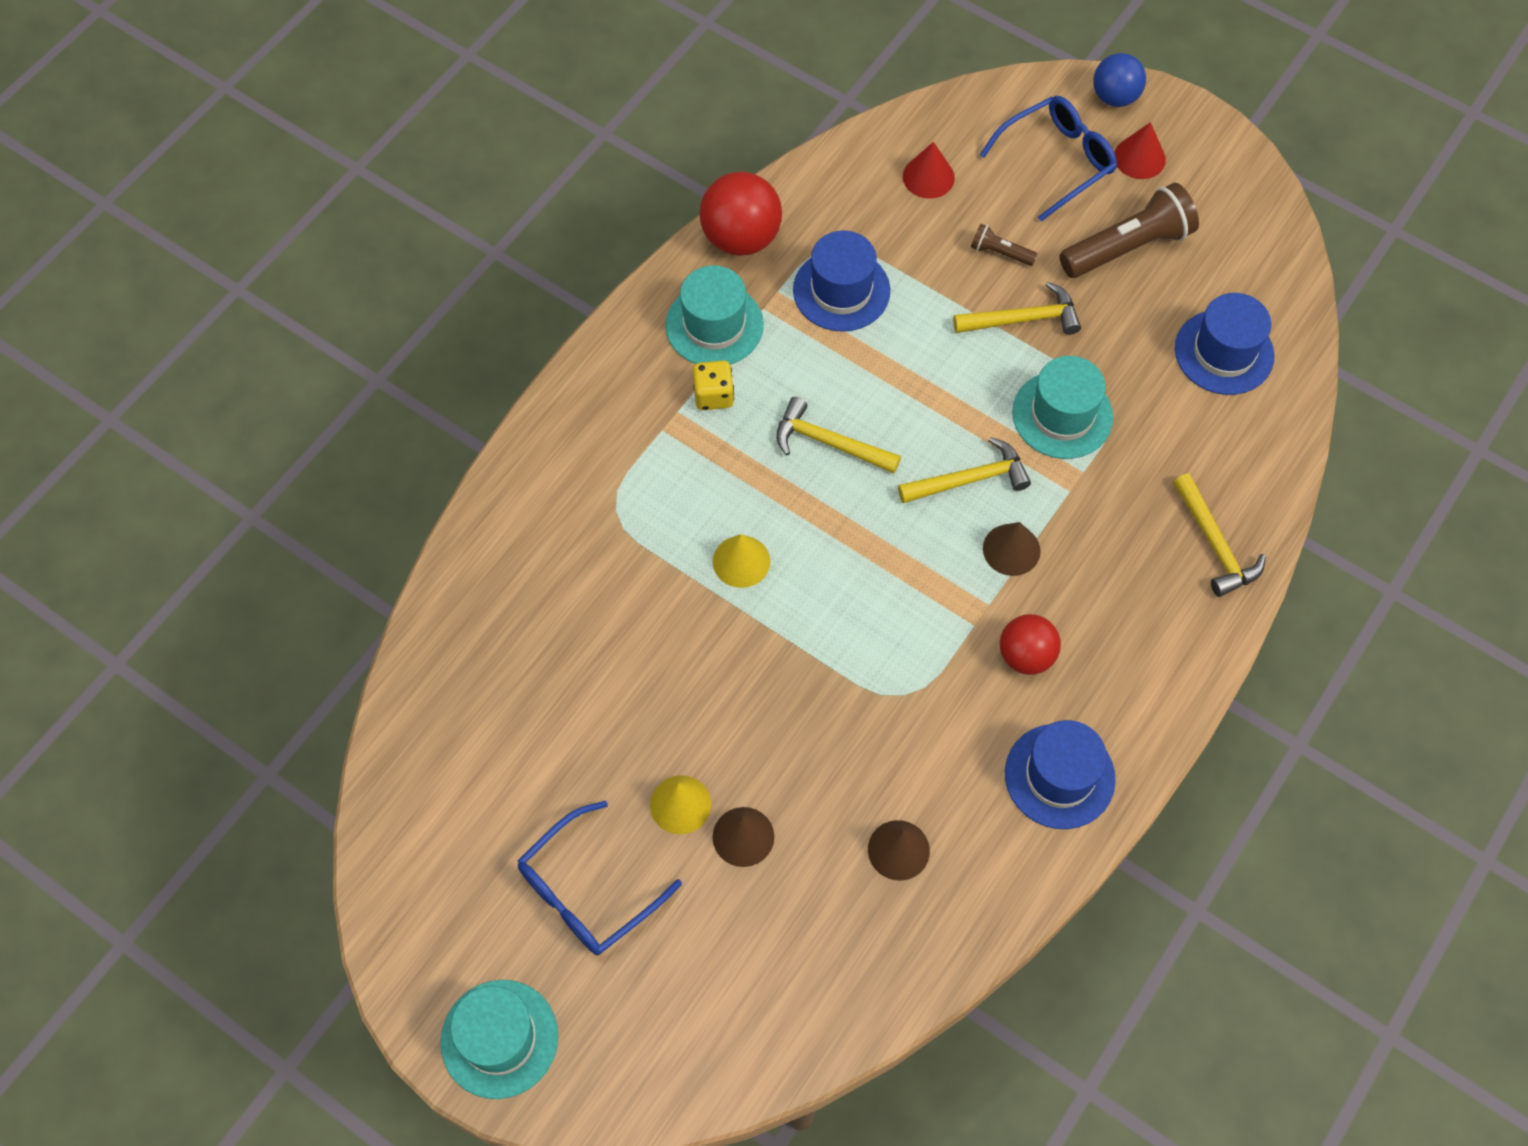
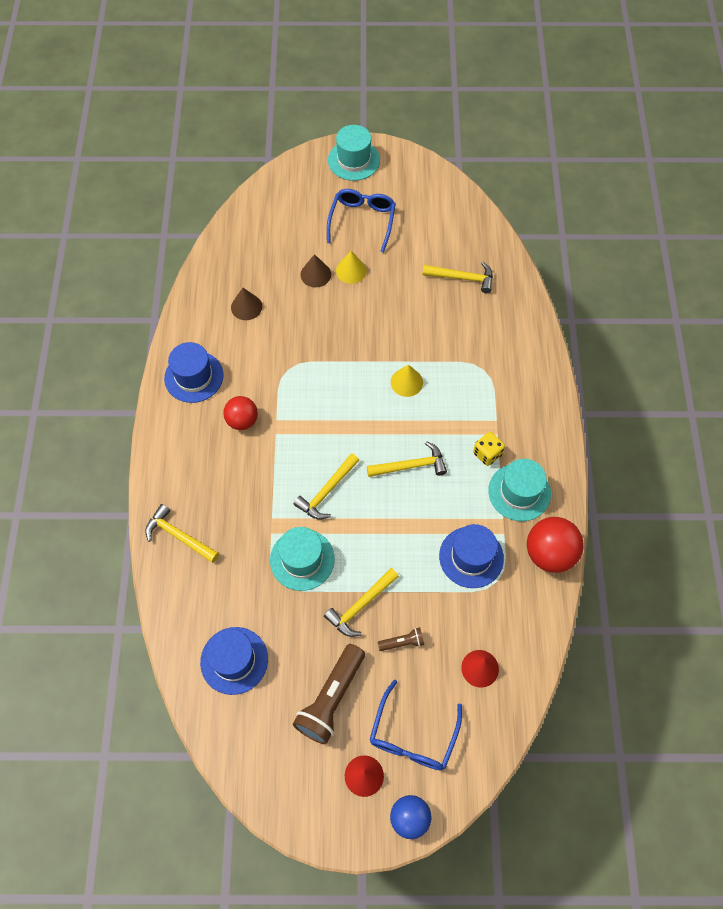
camera: 145 degrees right, 0 degrees up
(517, 673) = (462, 278): none -> yellow hammer
(1011, 549) = (282, 468): brown cone -> none

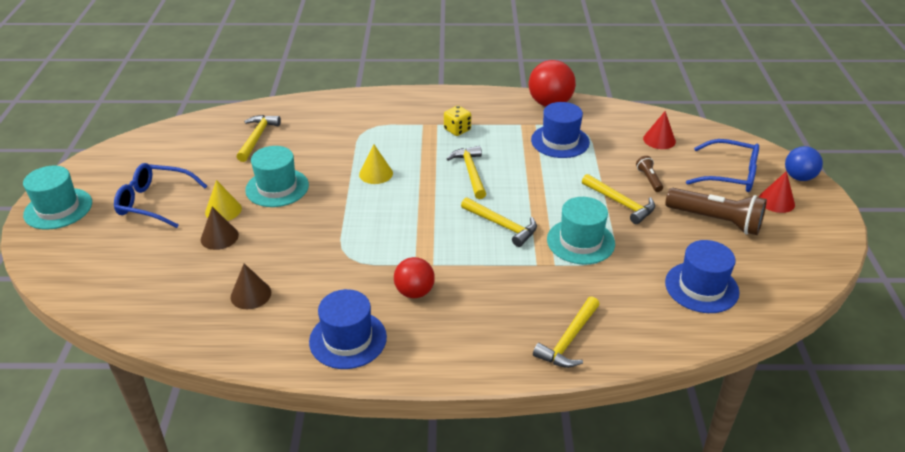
camera: 90 degrees left, 25 degrees down
(519, 492) = (494, 115): turquoise hat -> turquoise hat (277, 187)

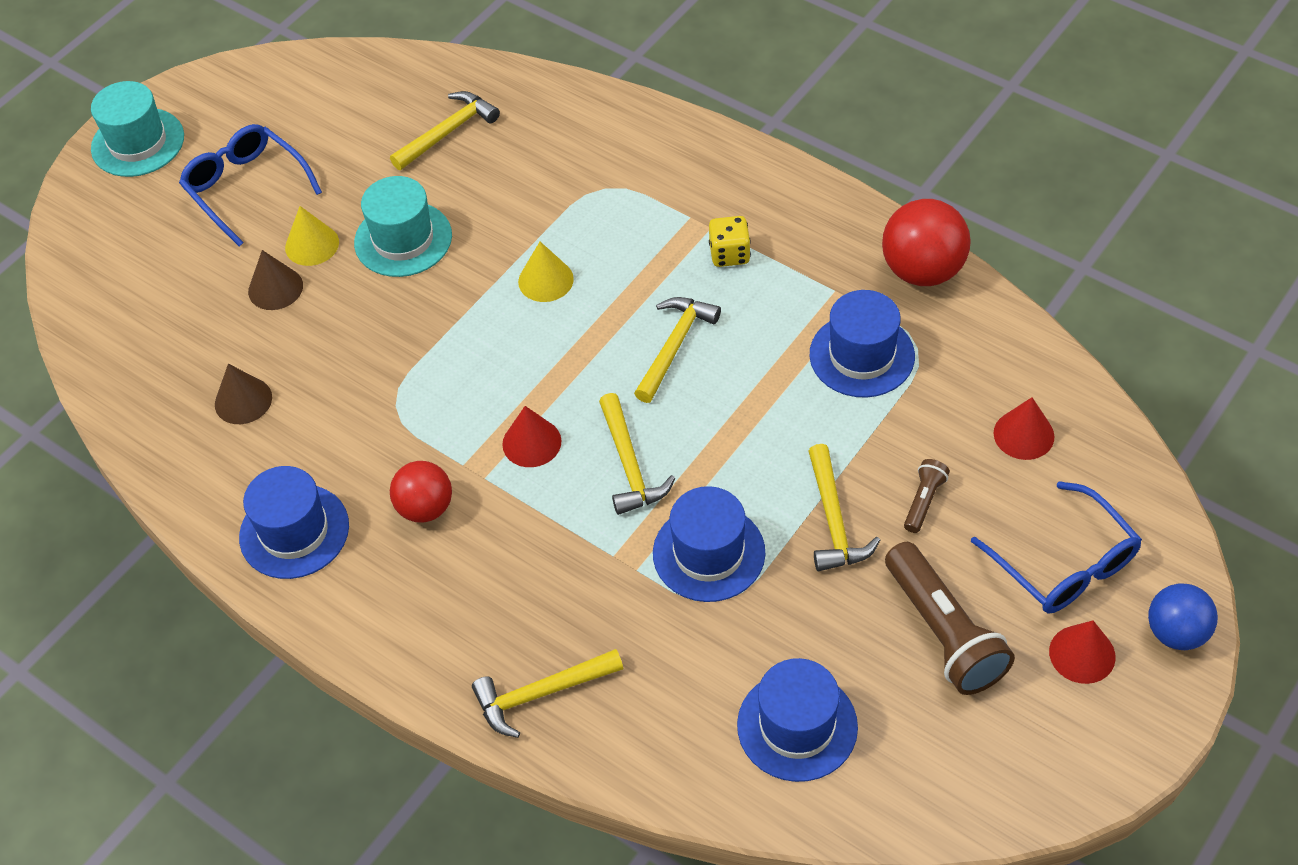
camera: 40 degrees right, 15 degrees up
(442, 239) = (531, 442): none -> red cone
(580, 241) = (709, 553): turquoise hat -> blue hat

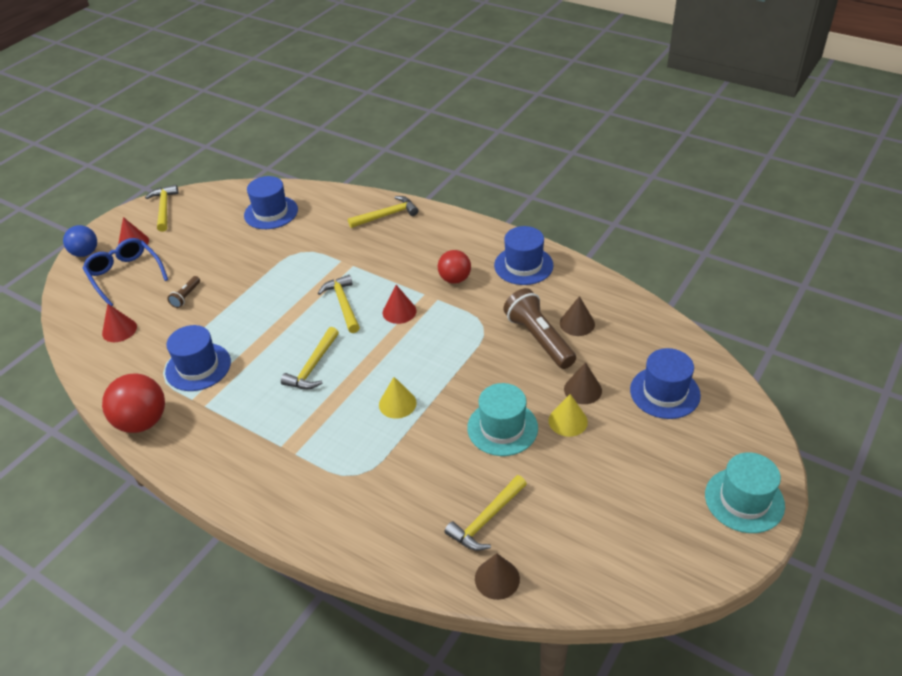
camera: 175 degrees right, 10 degrees down
(246, 188) = (635, 463): blue glasses -> none
(448, 76) = (497, 578): none -> brown cone
(709, 553) = (303, 269): blue hat -> blue hat (665, 392)
(729, 254) = (270, 427): yellow dice -> none
(834, 520) = (236, 286): yellow hammer -> yellow hammer (164, 208)
(944, 633) = (194, 246): brown flashlight -> brown flashlight (538, 338)

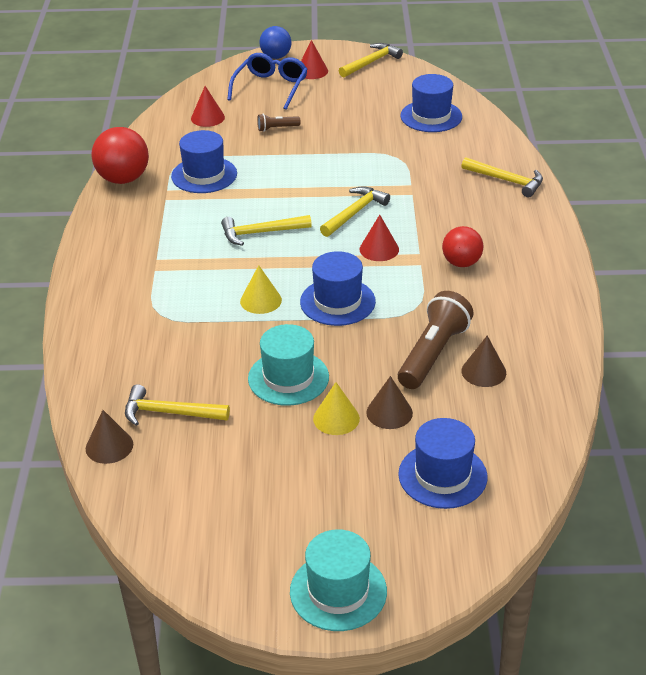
camera: 55 degrees right, 5 degrees down
(523, 265) = (533, 299): blue hat -> blue hat (337, 302)

